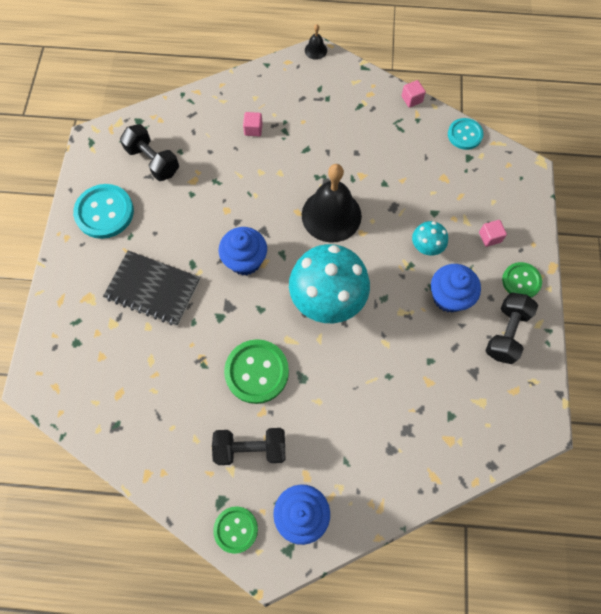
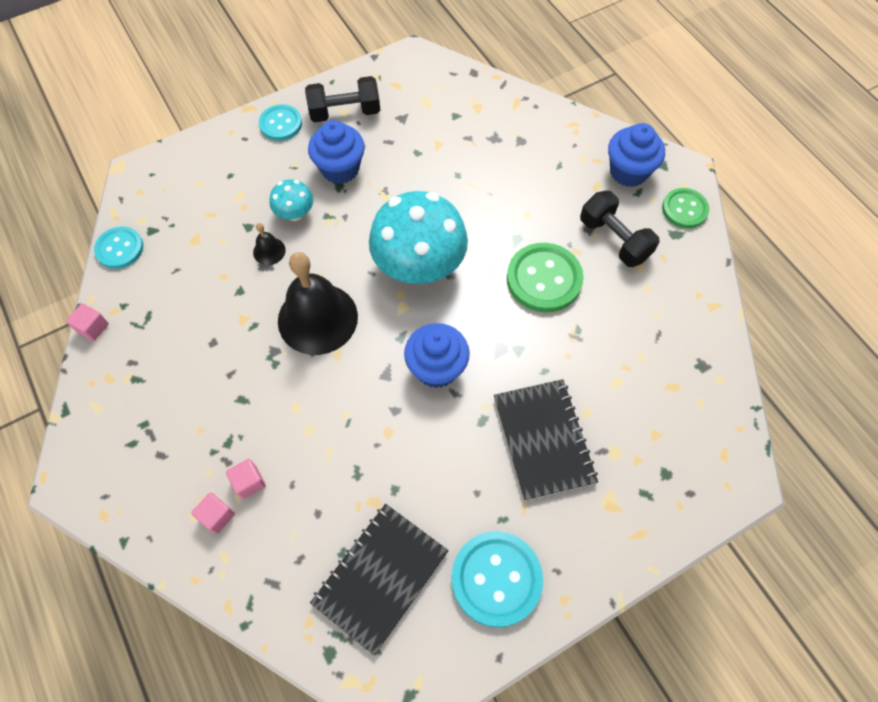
camera: 125 degrees left, 5 degrees down
(153, 161) = (380, 577): black dumbbell -> black notebook
(315, 50) = (62, 491): black bell -> black bell (269, 251)
(489, 237) = (247, 168): pink cube -> pink cube (217, 516)
(521, 281) = (281, 124): green button -> turquoise button

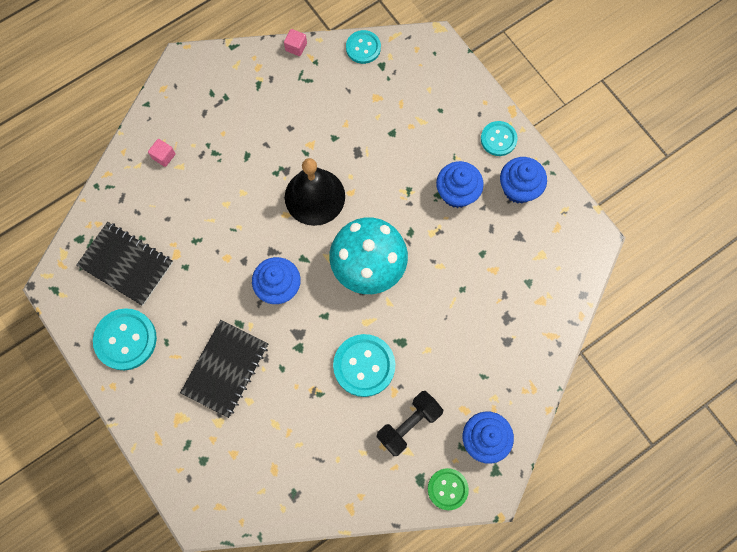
camera: 85 degrees right, 10 degrees up
(249, 482) = (187, 171): pink cube -> none
(269, 251) = (371, 152): black bell -> none
(295, 213) = (408, 165): turquoise mushroom -> none
(345, 112) = (518, 189): black dumbbell -> blue cupcake
(543, 440) = (225, 369): black notebook -> black notebook turned 45 degrees counterclockwise
(544, 279) = (364, 365): green button -> turquoise button

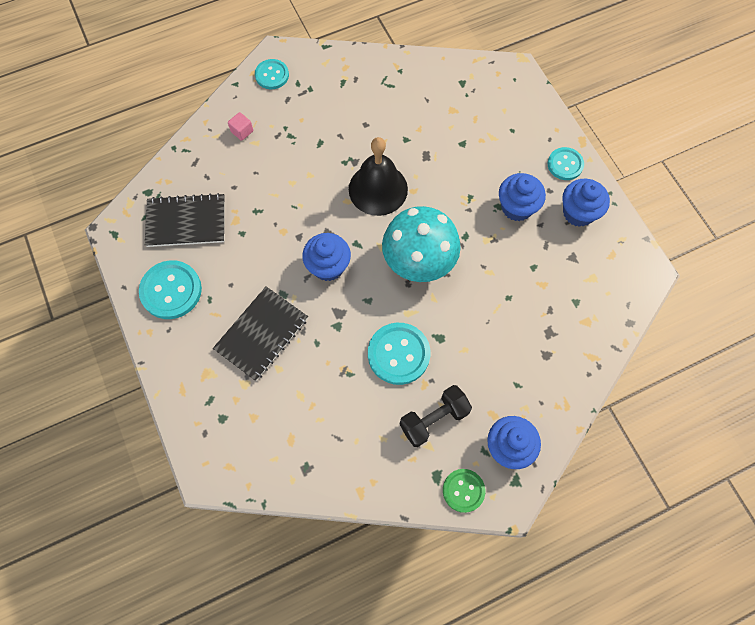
camera: 10 degrees right, 5 degrees down
(126, 264) = (186, 222): black notebook -> black notebook turned 45 degrees counterclockwise
(296, 47) = (384, 55): pink cube -> none
(363, 48) = (447, 65): turquoise button -> turquoise button (272, 75)

